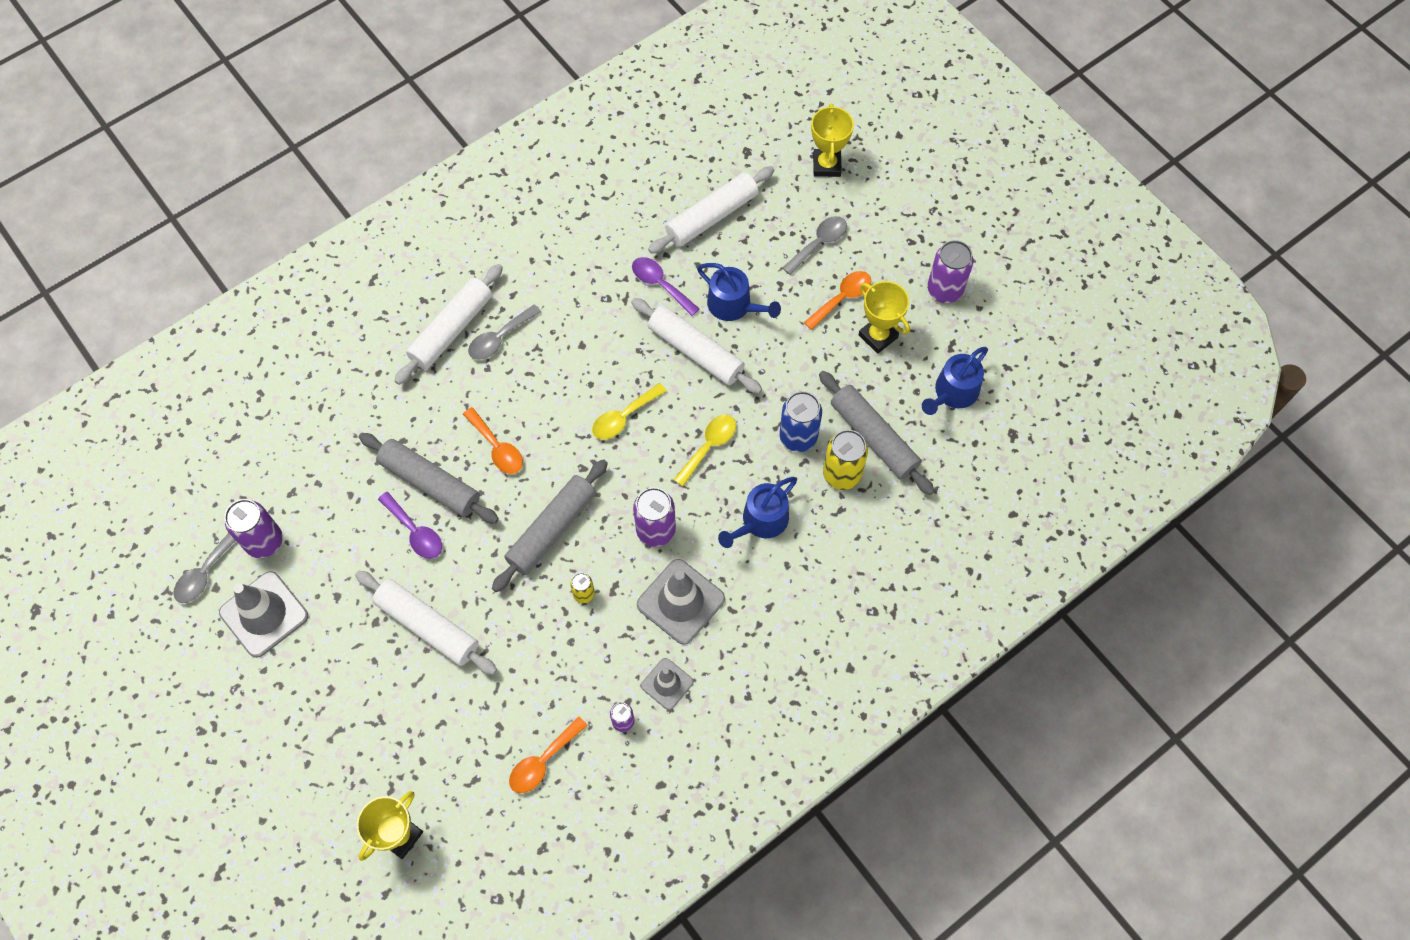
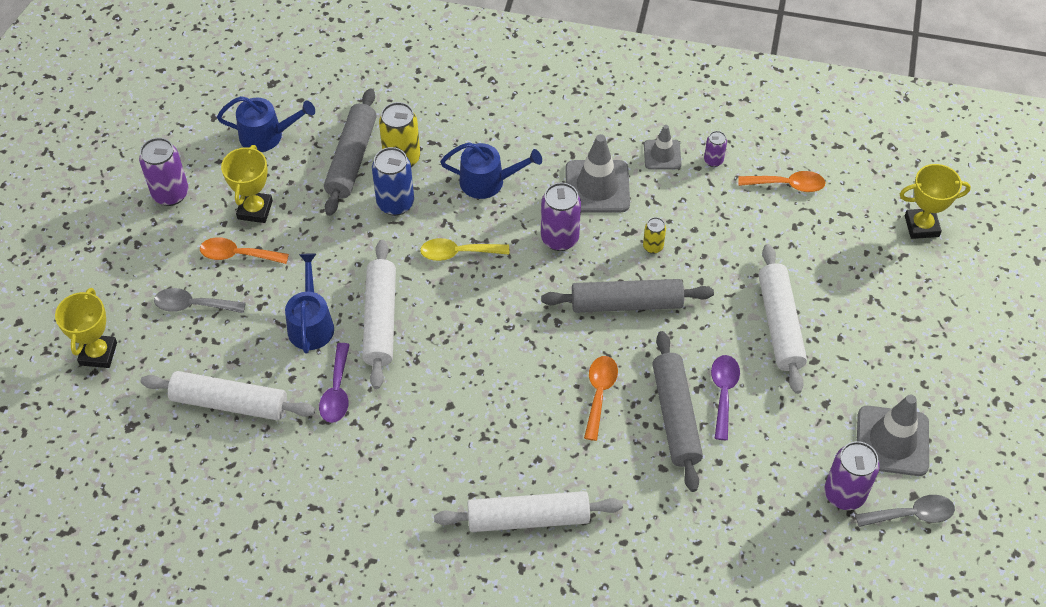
camera: 130 degrees left, 10 degrees down
(499, 338) = (501, 473): grey spoon -> none
(623, 417) = (487, 326): yellow spoon -> none
(826, 165) = (98, 353): yellow trophy -> yellow trophy turned 45 degrees counterclockwise

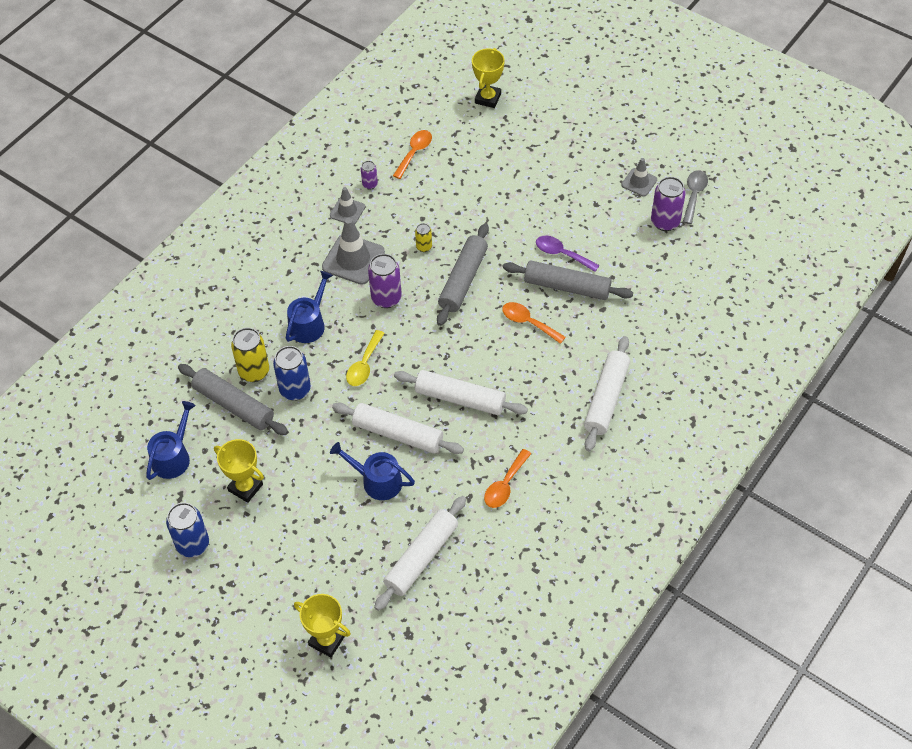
camera: 65 degrees left, 0 degrees up
(170, 194) = (193, 544): purple can -> blue can
(193, 305) = (316, 558): grey spoon -> none
(237, 255) = (283, 513): orange spoon -> orange spoon (505, 485)
(337, 391) = (447, 482): purple spoon -> none
(780, 324) = (524, 203): white rolling pin -> white rolling pin (460, 398)
(892, 441) = (639, 182): grey traffic cone -> grey traffic cone, size x0.58

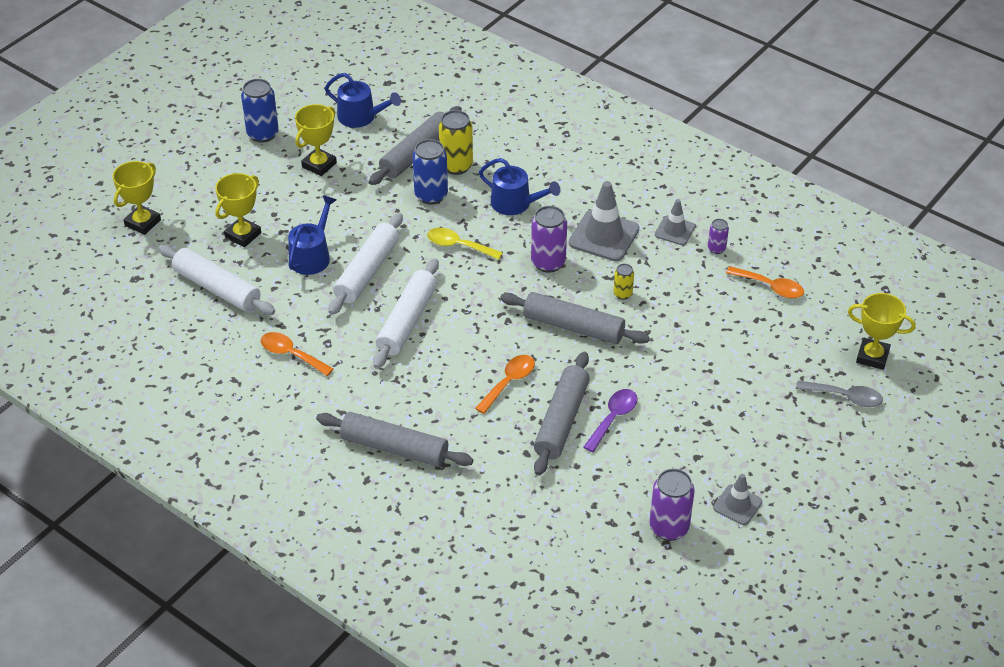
camera: 90 degrees right, 10 degrees down
(347, 544) = (243, 235): none -> yellow trophy
(606, 398) = (394, 448): white rolling pin -> grey rolling pin
(694, 195) = (718, 564): grey spoon -> grey spoon (845, 397)

